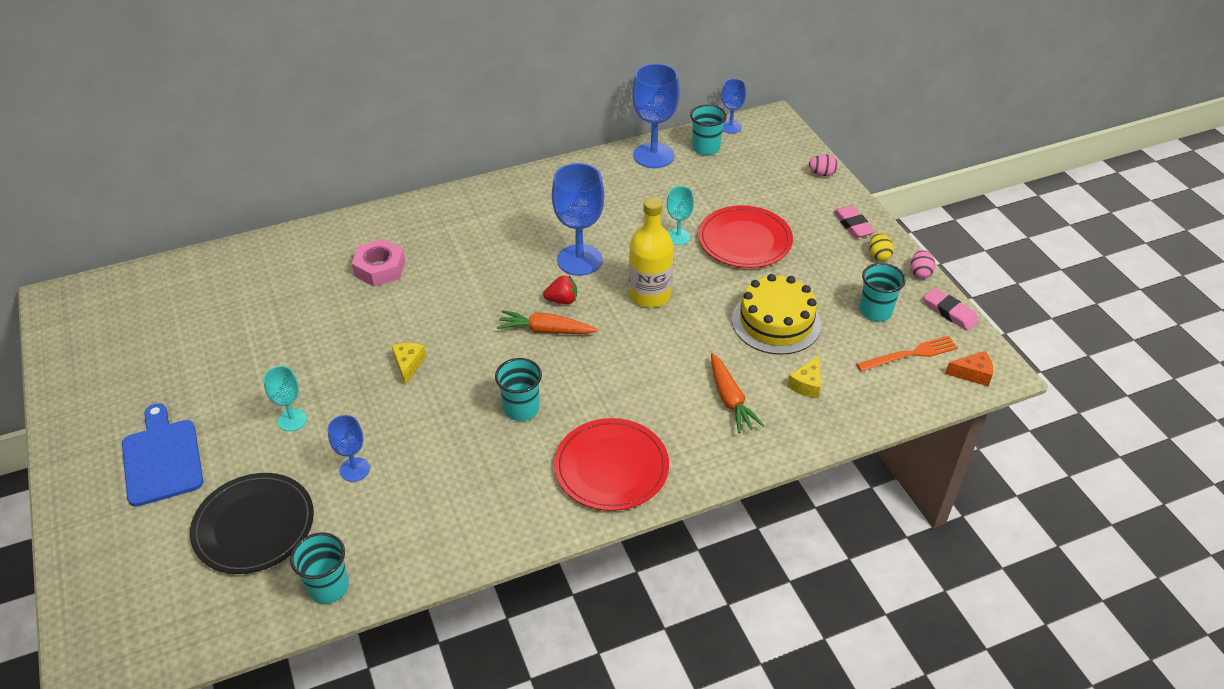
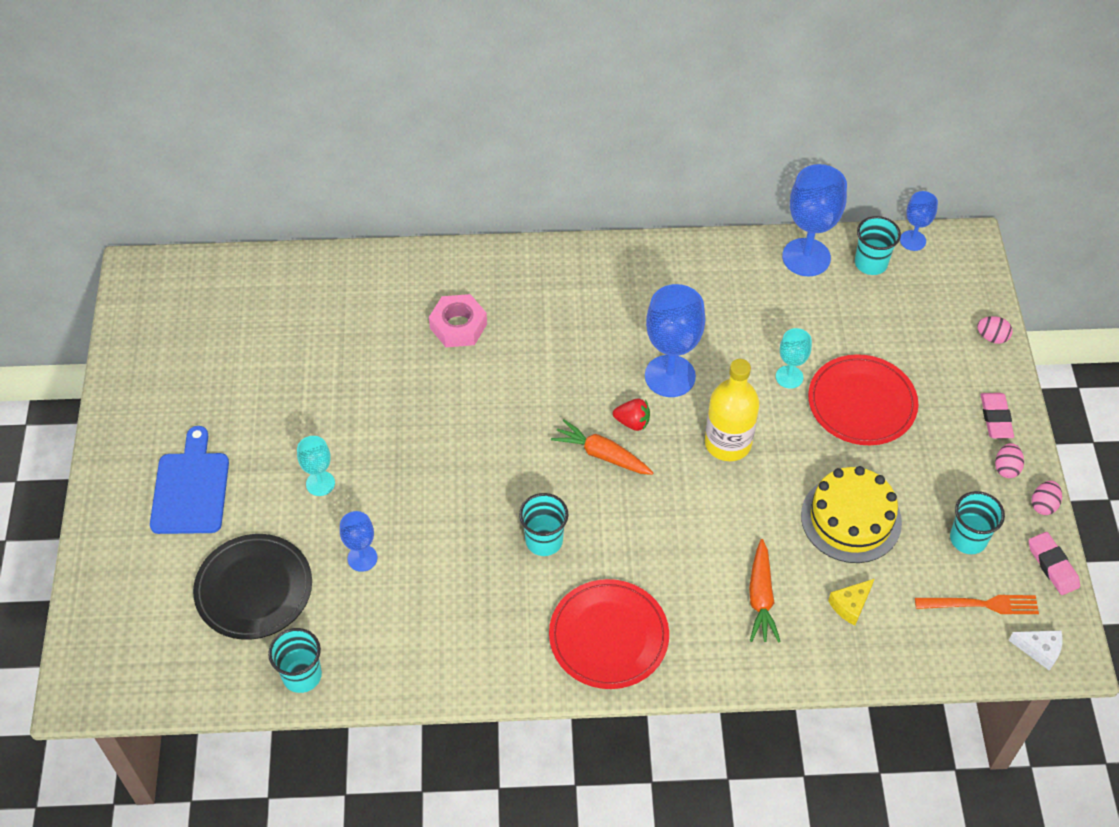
camera: 20 degrees right, 10 degrees up
(408, 365) = (450, 454): yellow cheese -> none
(878, 256) = (1006, 468): yellow egg -> pink egg
(972, 374) = (1039, 650): orange cheese -> white cheese

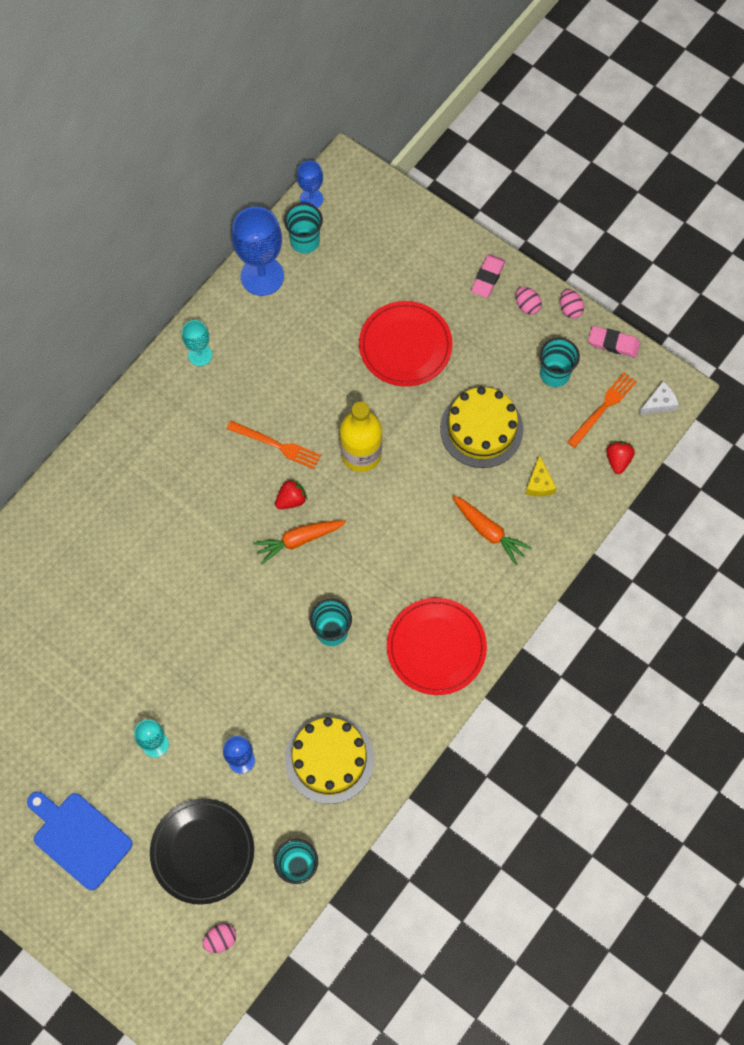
camera: 50 degrees left, 15 degrees up
(424, 626) = (329, 759): none -> yellow cake
(458, 326) = (106, 549): pink nut -> none
(670, 376) = (276, 445): blue goblet -> orange fork
(789, 377) = (345, 371): turquoise goblet -> turquoise goblet (200, 355)
(945, 656) = (618, 460): none -> red strawberry
(992, 337) = (428, 223): pink egg -> pink egg (220, 939)
(996, 418) = (487, 278): pink eraser -> pink eraser turned 75 degrees clockwise

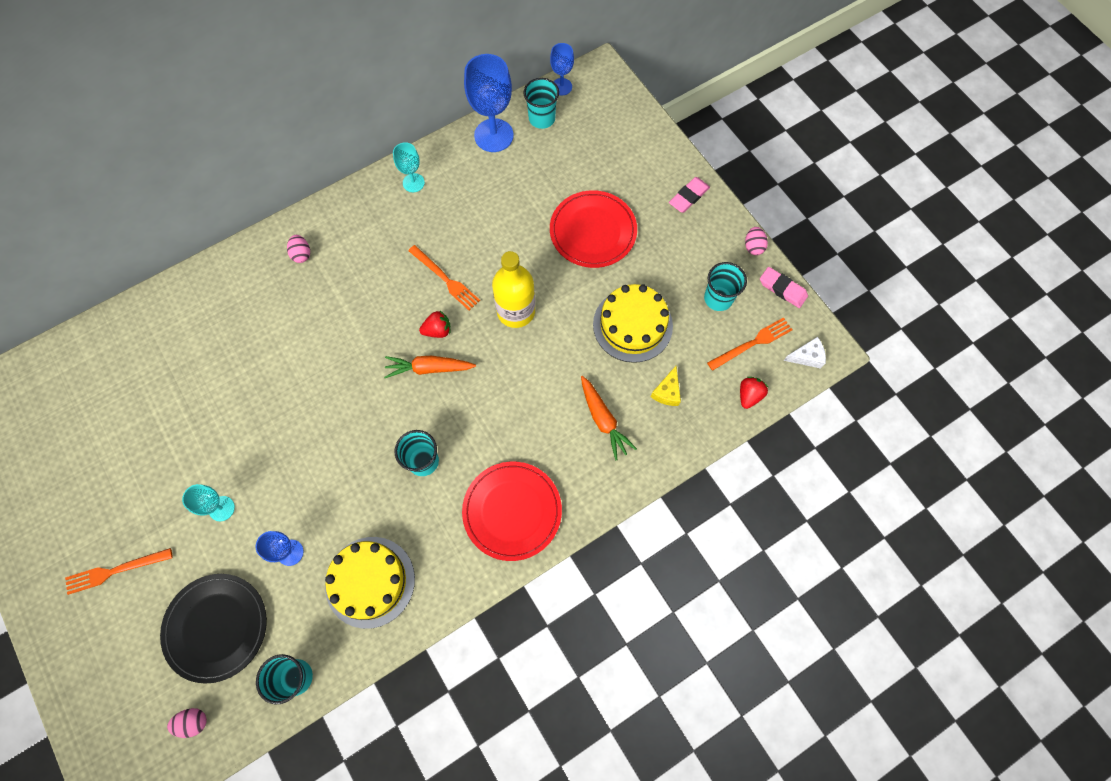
camera: 20 degrees right, 0 degrees up
(79, 838) = (115, 571): blue cutting board -> orange fork
(527, 305) = (715, 231): pink egg -> pink egg (301, 254)

